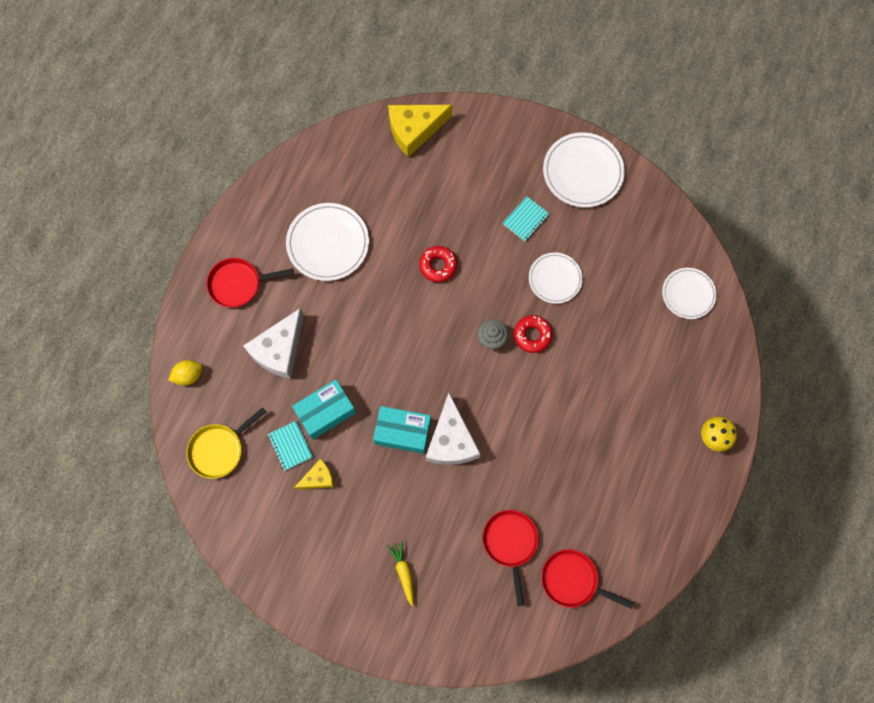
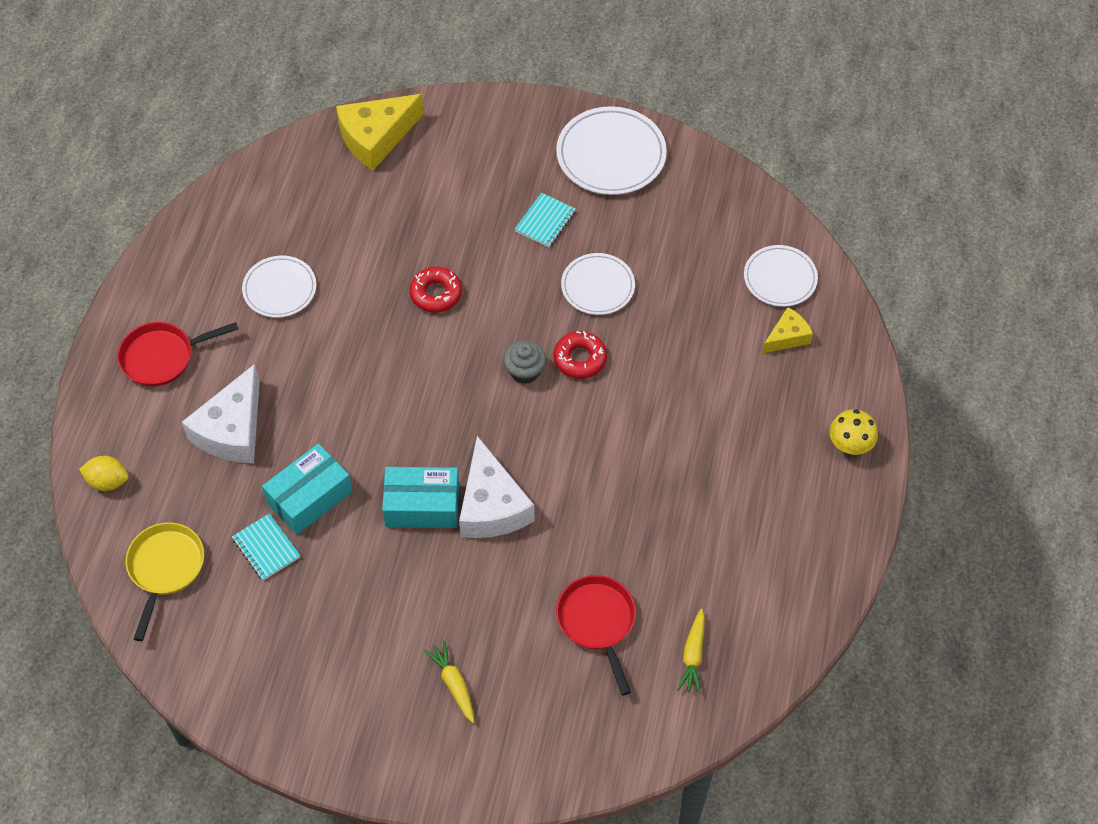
camera: 10 degrees left, 15 degrees down
(188, 375) = (108, 481): yellow lemon -> yellow lemon turned 45 degrees clockwise
(219, 449) = (165, 568): yellow pan -> yellow pan turned 150 degrees clockwise
(318, 478) = (312, 583): yellow cheese -> yellow cheese (787, 337)
(328, 243) = (279, 289): white plate -> white plate, size x0.64
(572, 580) = (693, 655): red pan -> yellow carrot

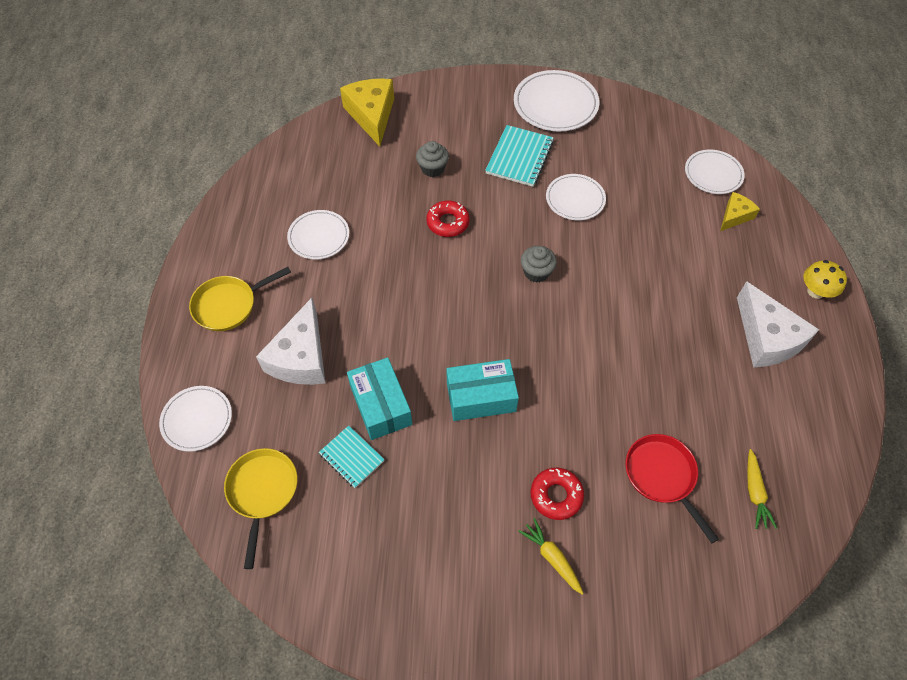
camera: 10 degrees left, 0 degrees up
(108, 481) = (197, 420): yellow lemon -> white plate
(162, 357) = (229, 305): red pan -> yellow pan
(309, 497) = (381, 405): turquoise box -> turquoise box turned 60 degrees counterclockwise
(376, 138) = (372, 115): yellow cheese -> yellow cheese turned 120 degrees clockwise
(434, 220) = (432, 168): none -> grey cupcake
(491, 506) = (540, 387): white cheese -> white cheese (766, 338)
(545, 221) = (519, 157): turquoise notebook -> turquoise notebook, size x1.57
(580, 359) = (578, 256): red donut -> red donut (556, 495)

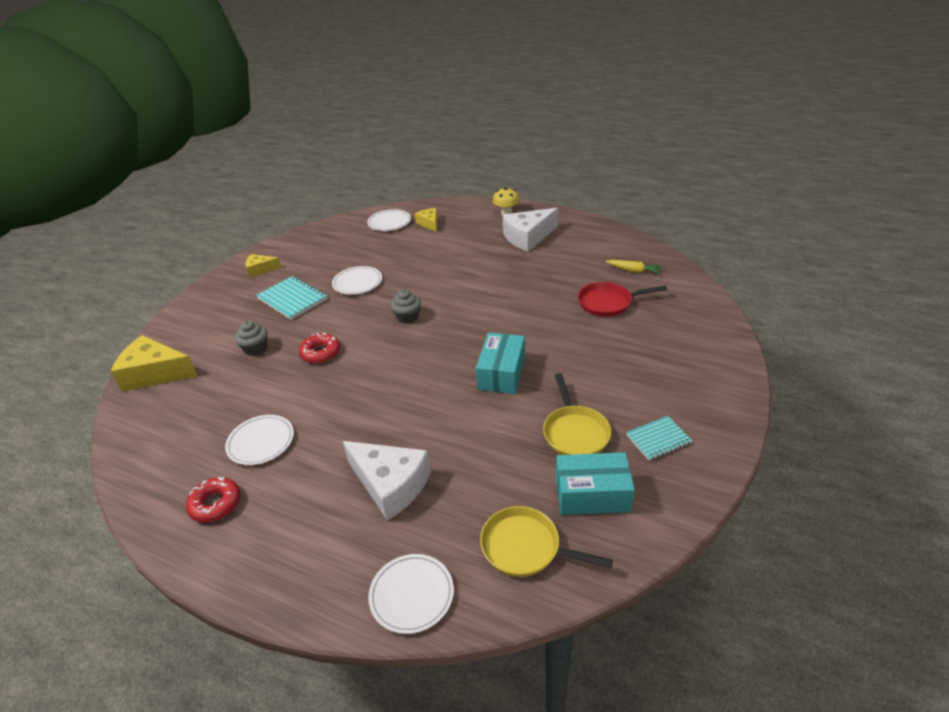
camera: 65 degrees left, 20 degrees down
(229, 305) = (285, 536): yellow pan -> yellow pan (575, 432)
(351, 457) = (519, 468): turquoise notebook -> turquoise notebook (658, 439)
(381, 405) = (476, 436): turquoise box -> turquoise box (592, 494)
(552, 558) = (653, 368): yellow carrot -> none
(555, 104) = (260, 270): white plate -> yellow cheese
(556, 495) = (604, 354): red donut -> red donut (215, 504)
(766, 338) = (528, 237): white cheese -> white cheese turned 150 degrees clockwise

